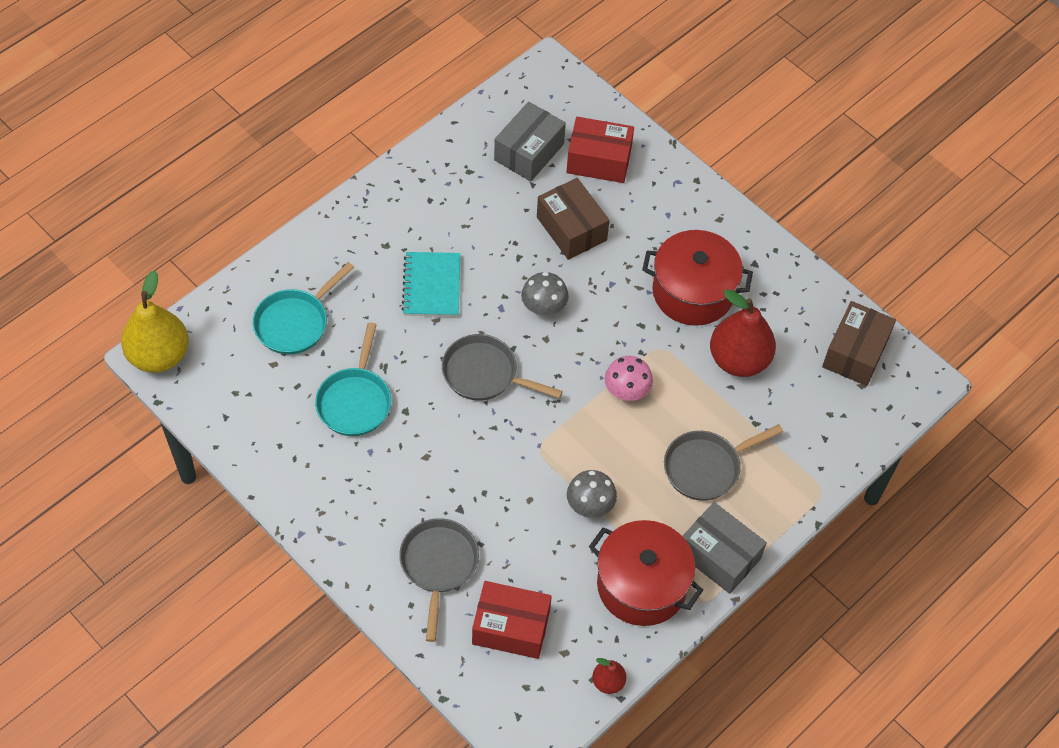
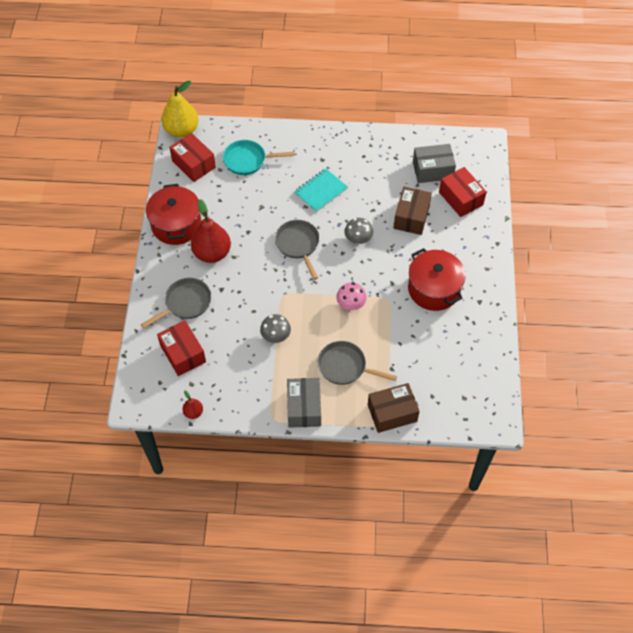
camera: 50 degrees right, 0 degrees up
(230, 386) = (193, 164): none -> red box
(355, 401) = (233, 210): turquoise pan -> none
(641, 585) = (256, 388): red pot -> red pot (176, 225)
(739, 360) = (418, 335): red pear -> red pear (212, 253)
(855, 353) = (479, 381): brown box -> brown box (392, 413)

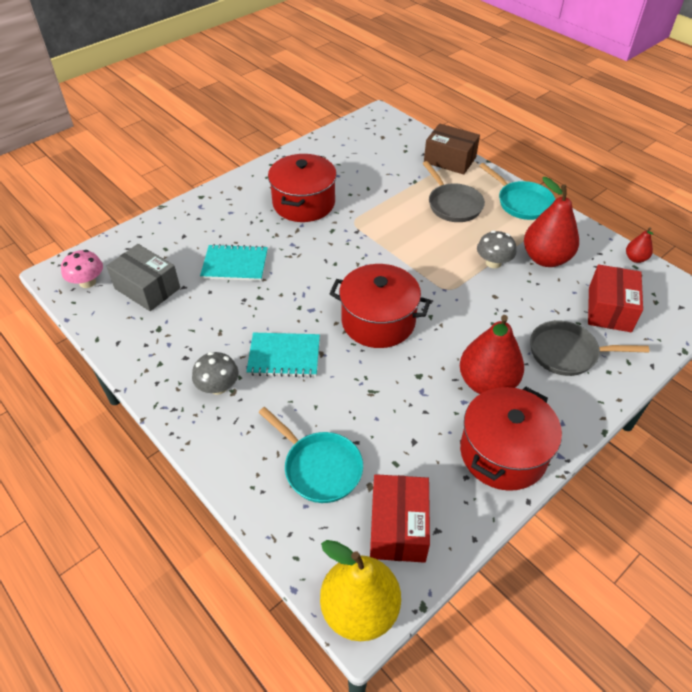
camera: 135 degrees left, 10 degrees down
(248, 365) = (545, 258): none -> red pear
(298, 245) = (378, 321): grey pan -> red pot
(304, 408) = (521, 202): grey box -> turquoise pan
(351, 304) = (391, 240): pink mushroom -> pink mushroom (87, 282)
(358, 239) = (311, 283): grey mushroom -> grey mushroom (218, 387)
(411, 217) = (235, 264): brown box -> turquoise notebook
(461, 198) = (168, 246): red box -> none

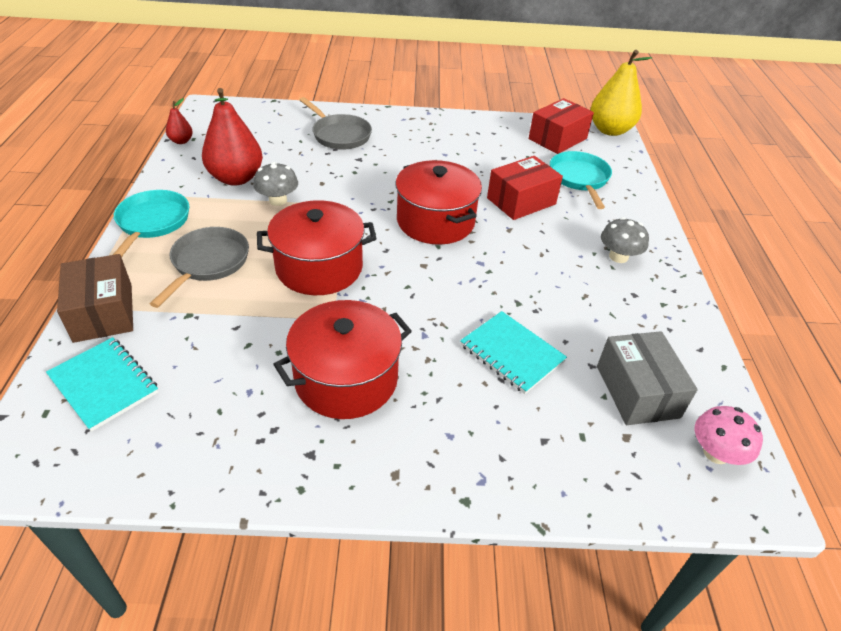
camera: 140 degrees left, 5 degrees down
(284, 356) = (542, 244): turquoise notebook -> turquoise notebook (104, 384)
(487, 383) = (415, 152): red pear -> none
(503, 453) = (457, 128): red pot -> red pot (319, 267)
(609, 309) = (266, 134): red box -> red box (521, 201)

